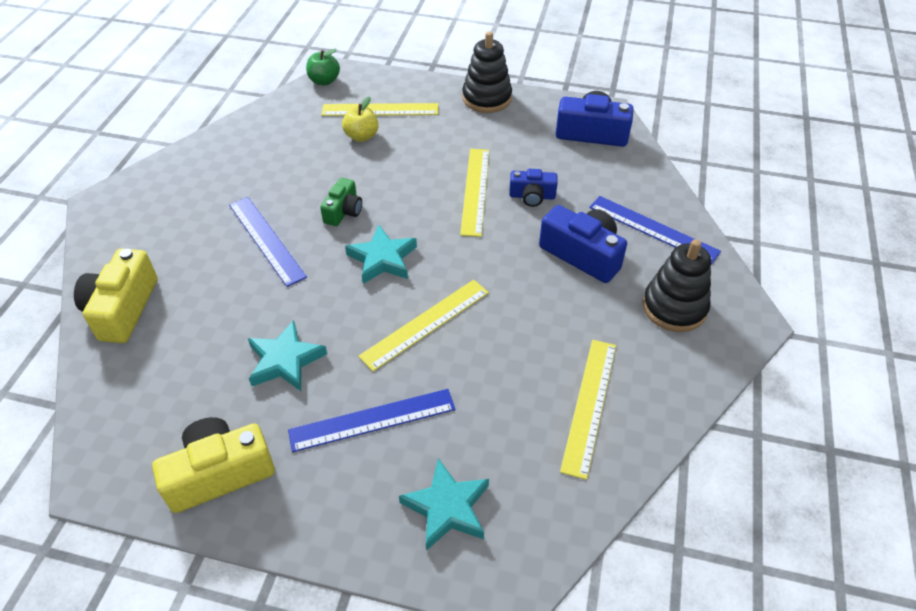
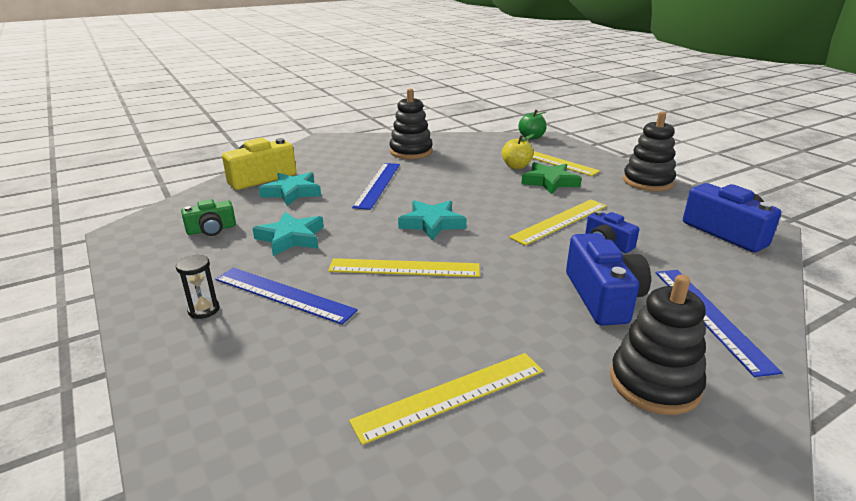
camera: 45 degrees right, 20 degrees down
(219, 473) = (168, 265): yellow camera -> none
(232, 170) = (411, 152): none -> black stacking toy
(332, 484) = (204, 310): none -> black hourglass
(343, 211) = (445, 192): green camera -> green camera (211, 229)
(414, 142) = (550, 182): none -> green star
(447, 508) = (236, 375): turquoise star -> turquoise star (292, 192)

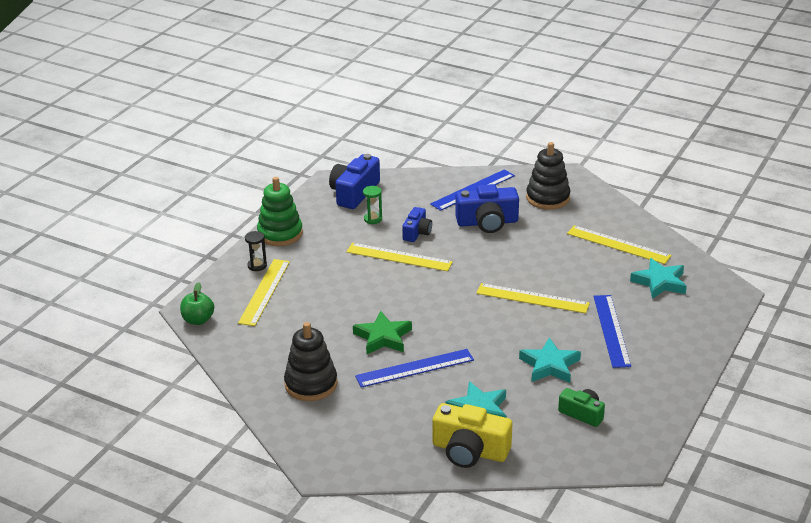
camera: 120 degrees left, 5 degrees up
(204, 310) = (658, 351): black hourglass -> black hourglass (257, 266)
(404, 268) = (532, 298): yellow ruler -> yellow ruler turned 45 degrees counterclockwise
(432, 223) = (459, 310): turquoise star -> turquoise star (659, 282)
(516, 166) = (298, 306): yellow apple -> none
(550, 182) = (322, 279): green star -> green star (383, 337)
(603, 297) = (487, 222): blue camera -> blue camera turned 150 degrees counterclockwise
(647, 182) = (280, 234): black stacking toy -> green stacking toy
(654, 228) = (373, 219): none -> green hourglass

